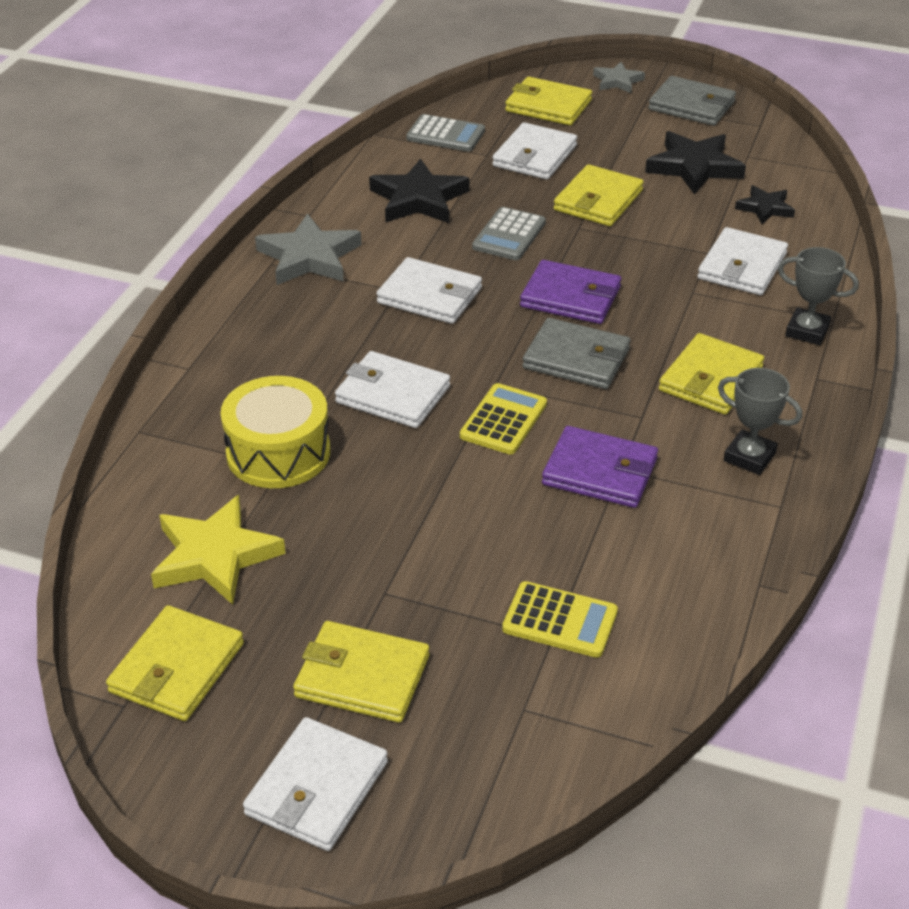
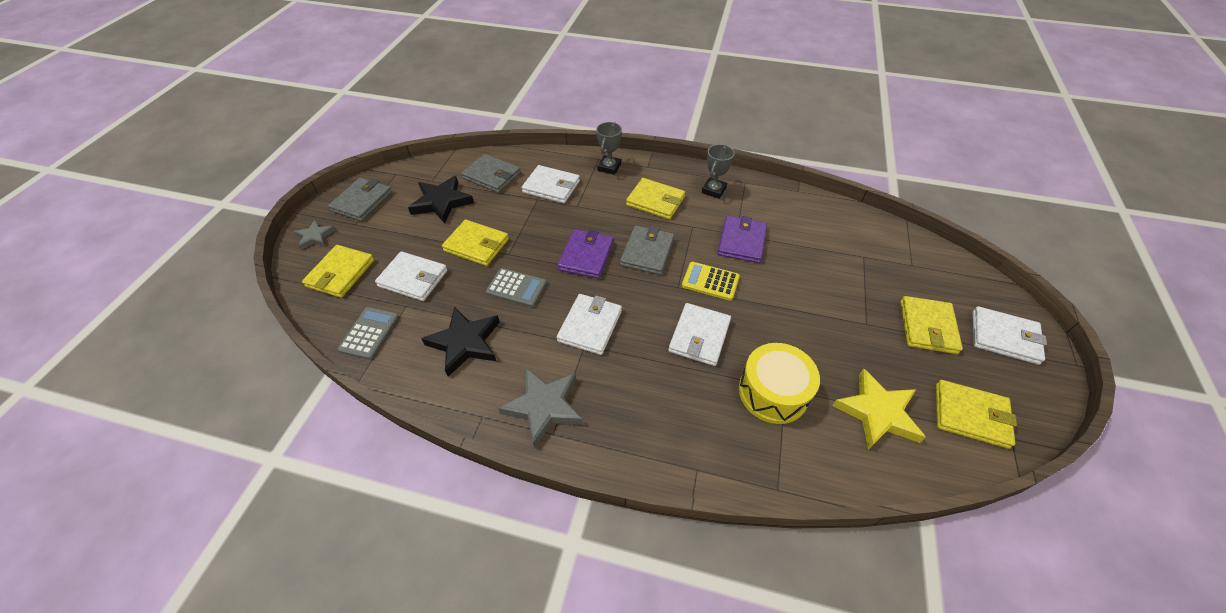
camera: 95 degrees left, 10 degrees up
(560, 621) = (852, 254): yellow calculator -> none
(765, 208) = (492, 176): black star -> grey wallet

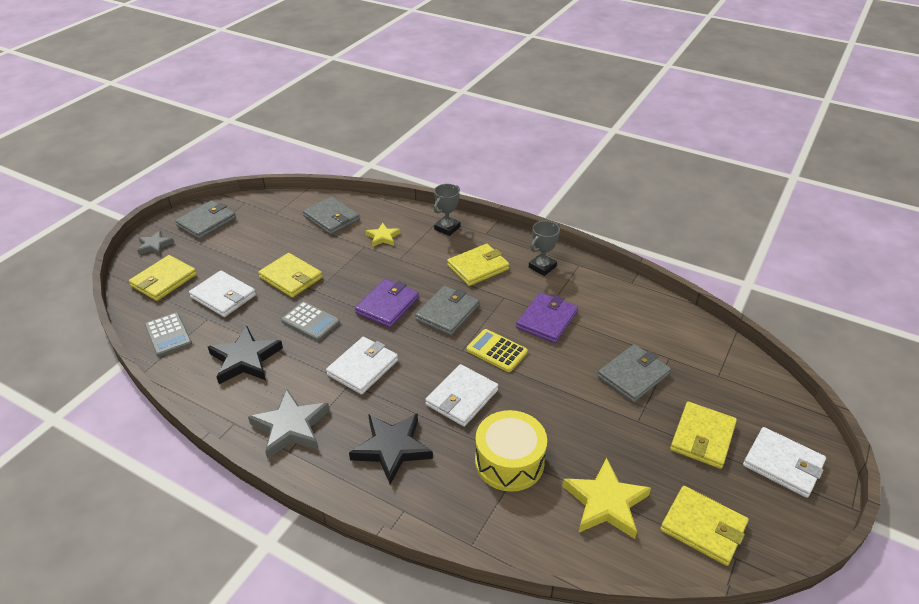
camera: 15 degrees right, 10 degrees down
(369, 333) = (168, 335): grey calculator -> grey calculator turned 120 degrees clockwise
(441, 202) = (276, 234): black star -> black star (392, 448)
(551, 187) = (383, 237): white wallet -> yellow star
(655, 201) = (478, 267): yellow wallet -> yellow wallet turned 75 degrees counterclockwise
(842, 280) = (633, 375): none -> grey wallet

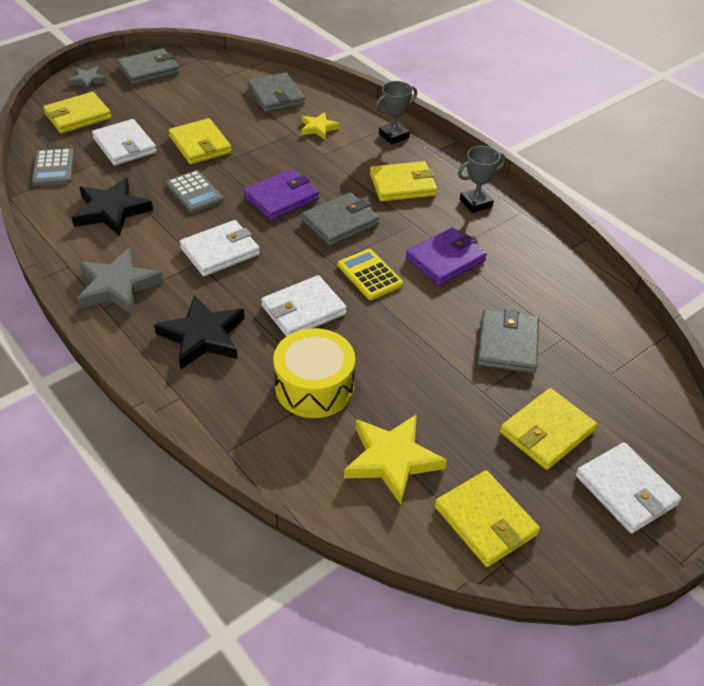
camera: 20 degrees right, 5 degrees up
(633, 375) = (507, 344): grey wallet -> grey wallet turned 60 degrees counterclockwise

